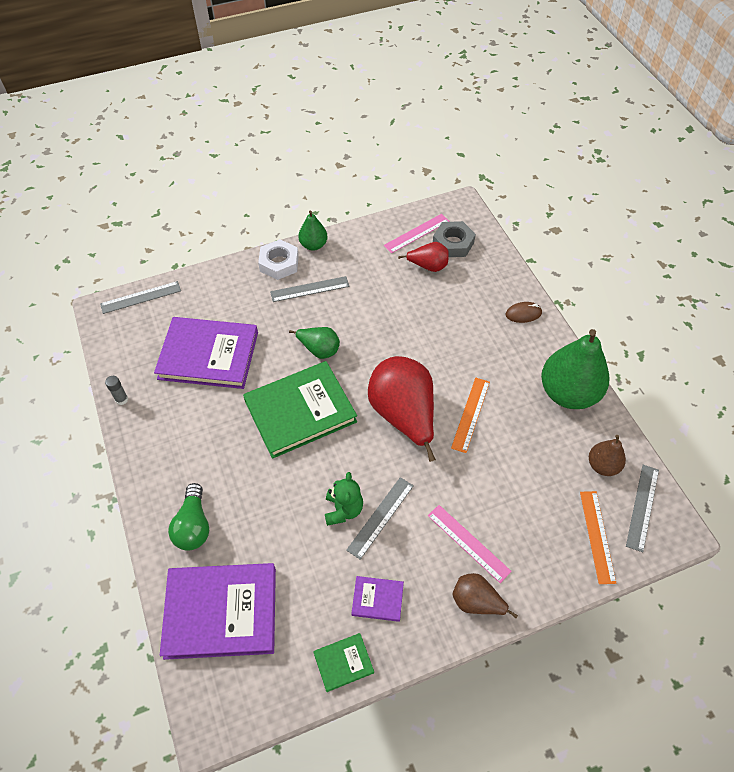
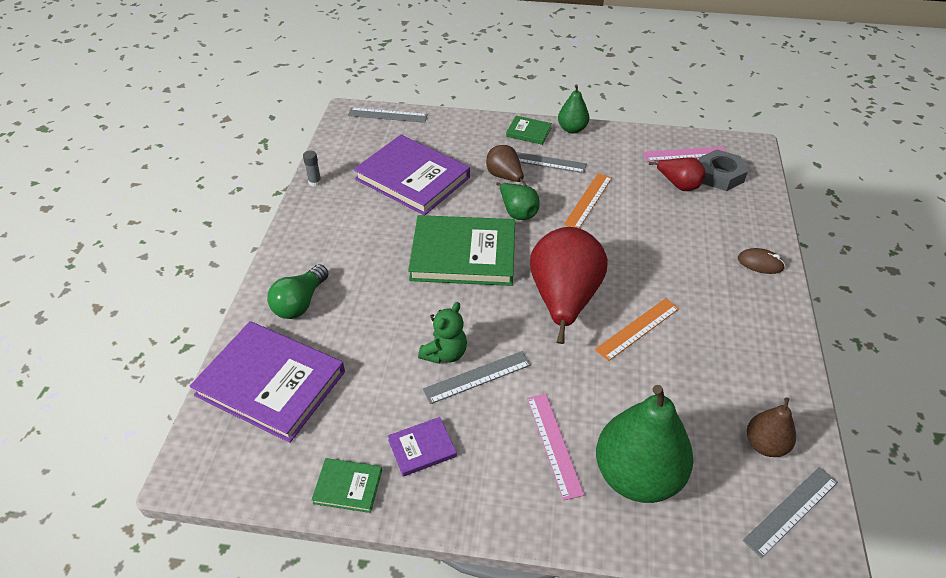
camera: 30 degrees right, 10 degrees down
(279, 263) = (528, 132): white nut -> green book
(377, 599) = (422, 448): purple book -> purple book turned 60 degrees counterclockwise
(476, 602) = (524, 504): brown pear -> brown pear (505, 177)
(568, 393) = (767, 356): green pear -> green pear (637, 475)
(597, 536) = (712, 512): orange ruler -> orange ruler (588, 200)

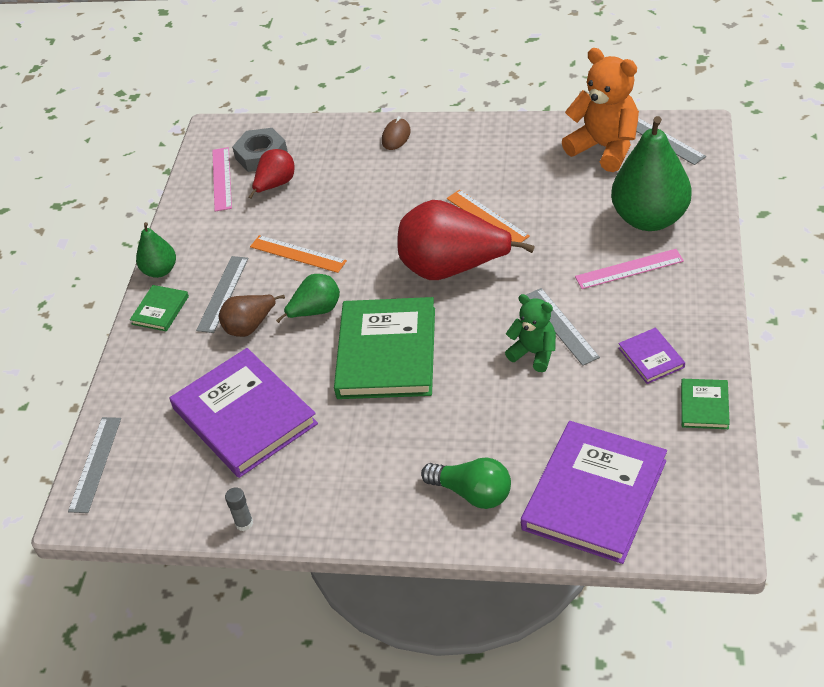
camera: 85 degrees left, 0 degrees up
(412, 178) = (244, 416): purple book -> purple book turned 75 degrees counterclockwise
(765, 445) = (605, 148): brown pear -> orange teddy bear

